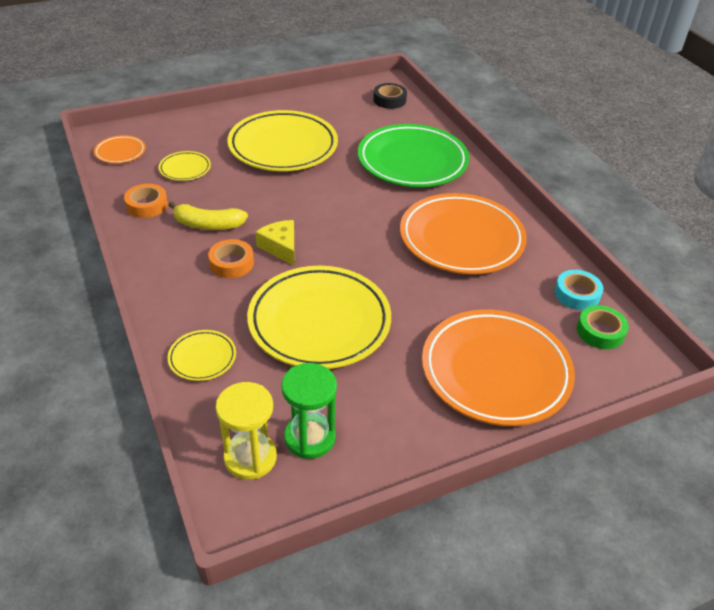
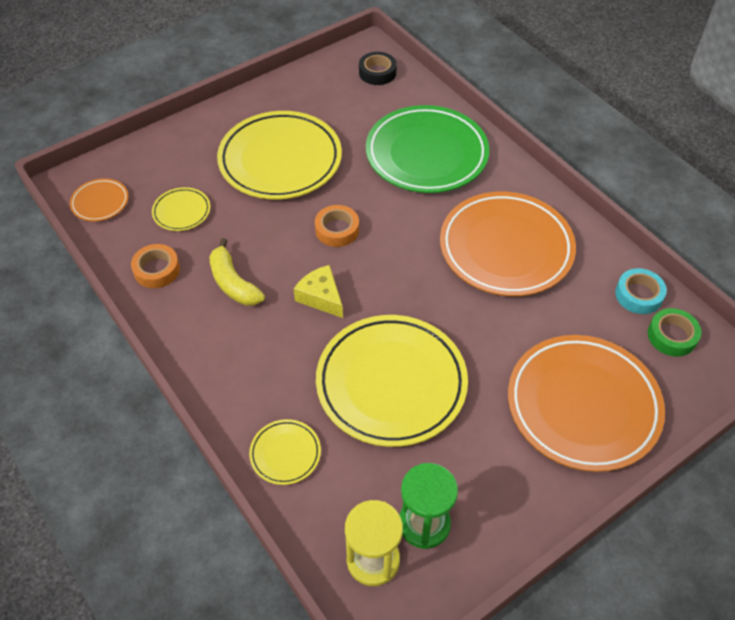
camera: 10 degrees left, 10 degrees up
(208, 225) = (233, 283): yellow banana -> yellow banana turned 60 degrees clockwise
(231, 263) = (276, 328): orange tape -> orange tape (337, 230)

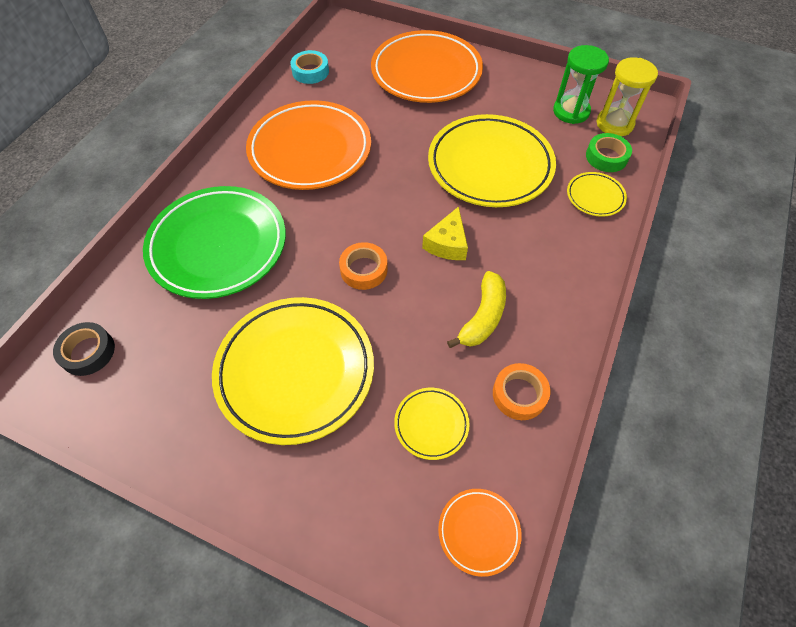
camera: 120 degrees left, 5 degrees up
(672, 336) = (337, 50): green tape -> green tape (606, 157)

